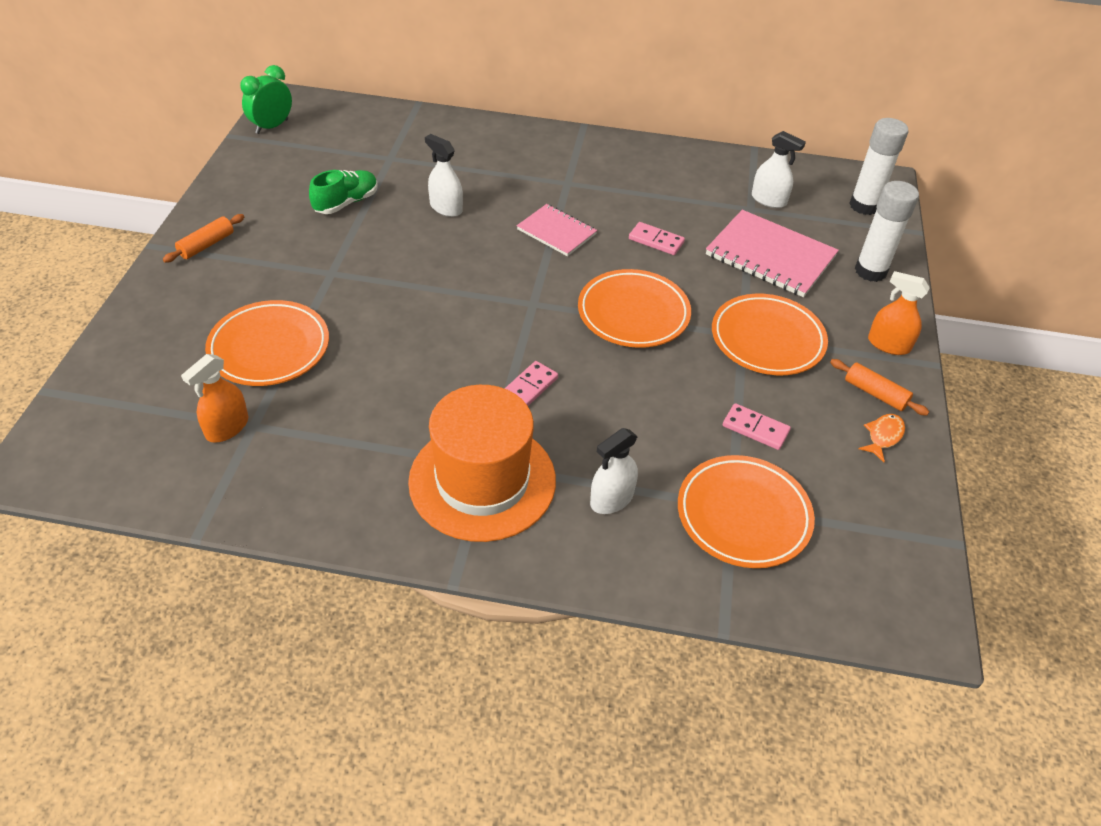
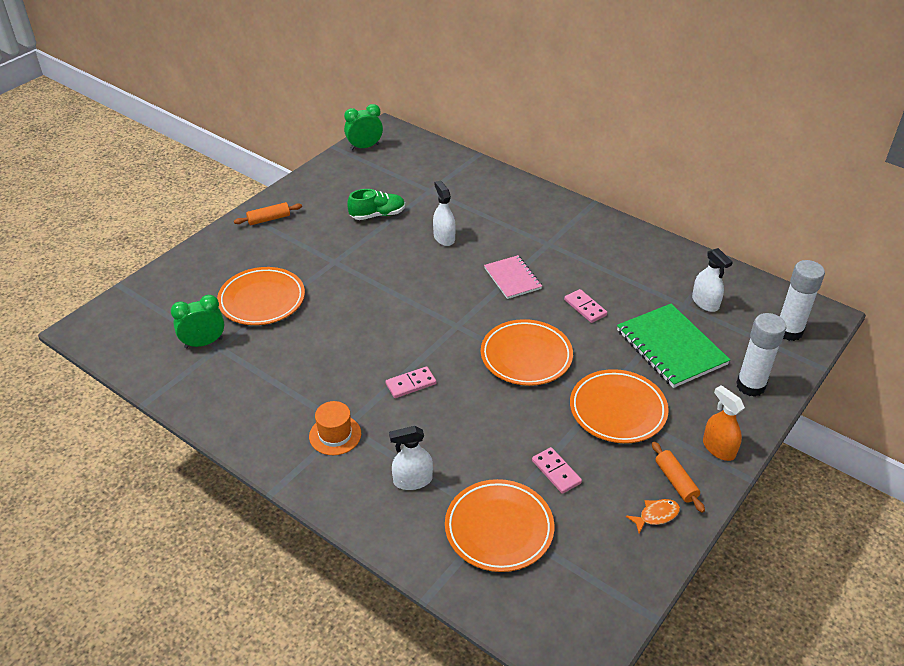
camera: 30 degrees right, 5 degrees down
(227, 427) = (203, 343): orange spray bottle -> green clock
(482, 481) = (335, 435): orange hat -> orange hat, size x0.47
(770, 256) = (671, 347): pink notebook -> green notebook

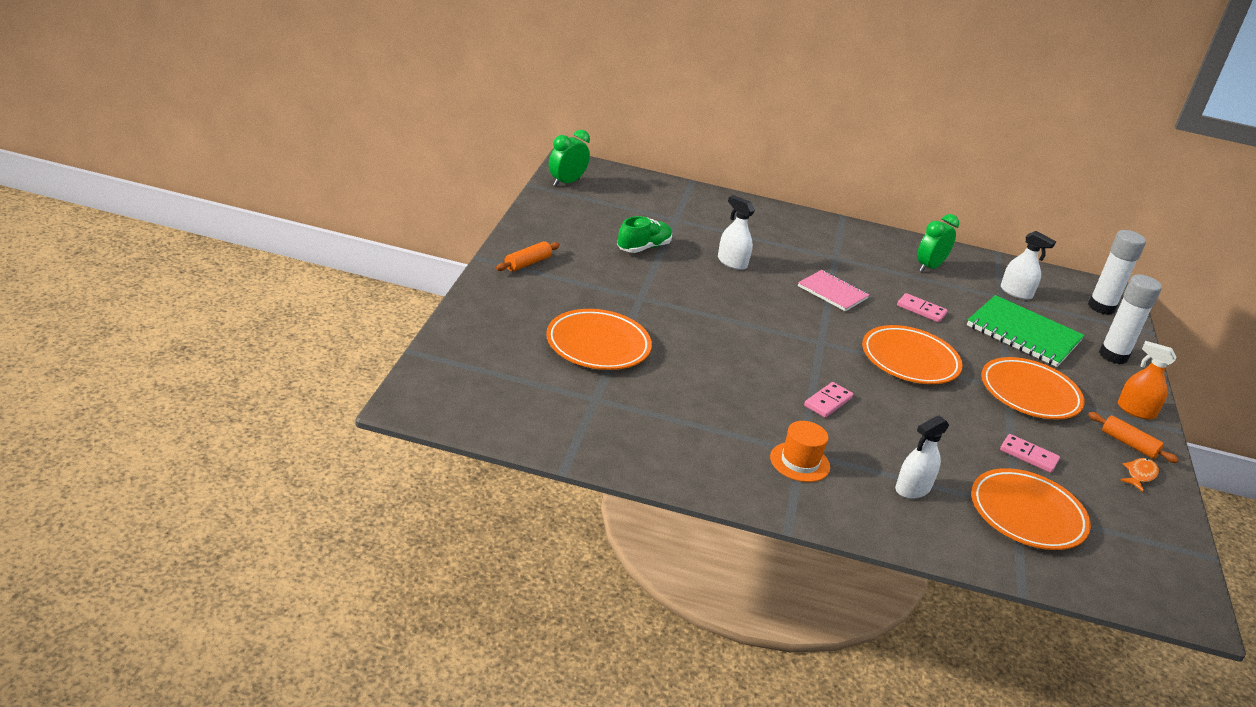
camera: 30 degrees left, 10 degrees down
(203, 343) = (573, 397): green clock -> green clock (929, 267)

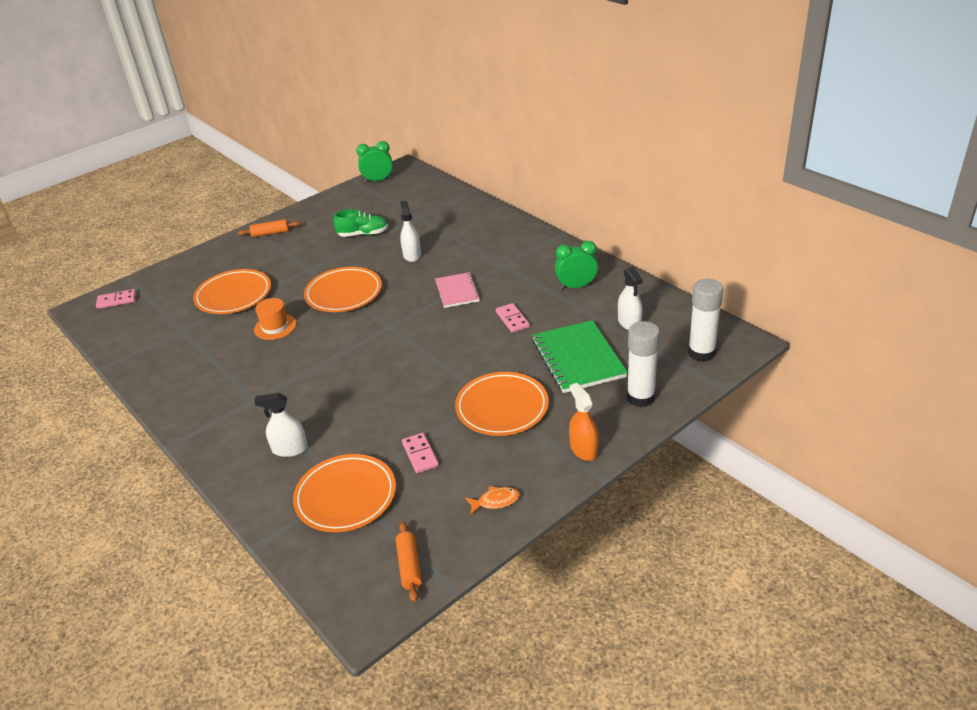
camera: 45 degrees right, 5 degrees up
(799, 462) = (242, 406): orange hat -> orange hat (275, 327)
(828, 402) = (326, 371): pink domino -> pink domino (117, 300)
(909, 360) = (439, 356): orange plate -> orange plate (344, 293)
(1129, 444) = (528, 474): orange rolling pin -> orange rolling pin (409, 566)

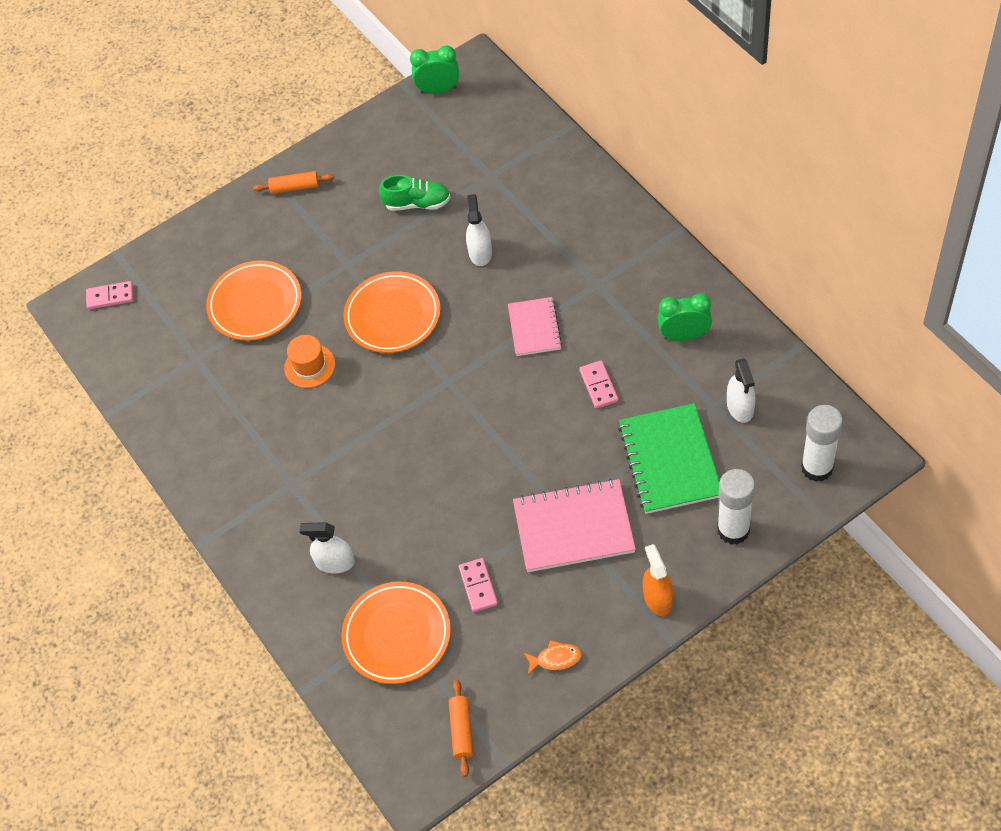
camera: 10 degrees right, 20 degrees up
(502, 408) = (574, 528): orange plate -> pink notebook

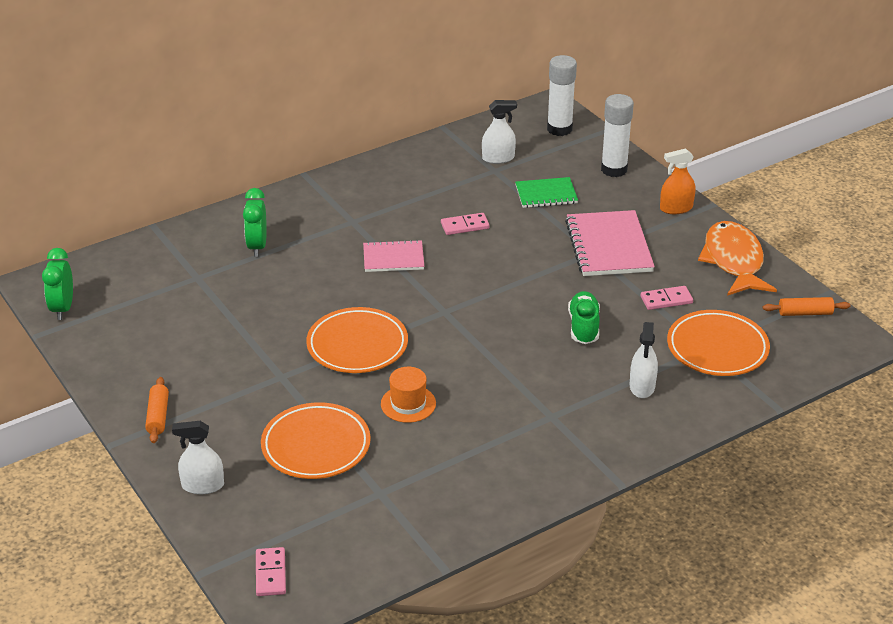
camera: 95 degrees left, 20 degrees down
(417, 203) = (215, 326): green shoe -> green shoe (583, 327)
(480, 252) = (294, 287): white spray bottle -> white spray bottle (203, 485)
(555, 659) = (734, 261): orange fish -> orange fish, size x2.37
(670, 460) = (546, 194): green notebook -> green notebook, size x0.61
(684, 335) = (420, 179): green clock -> green clock (257, 246)

